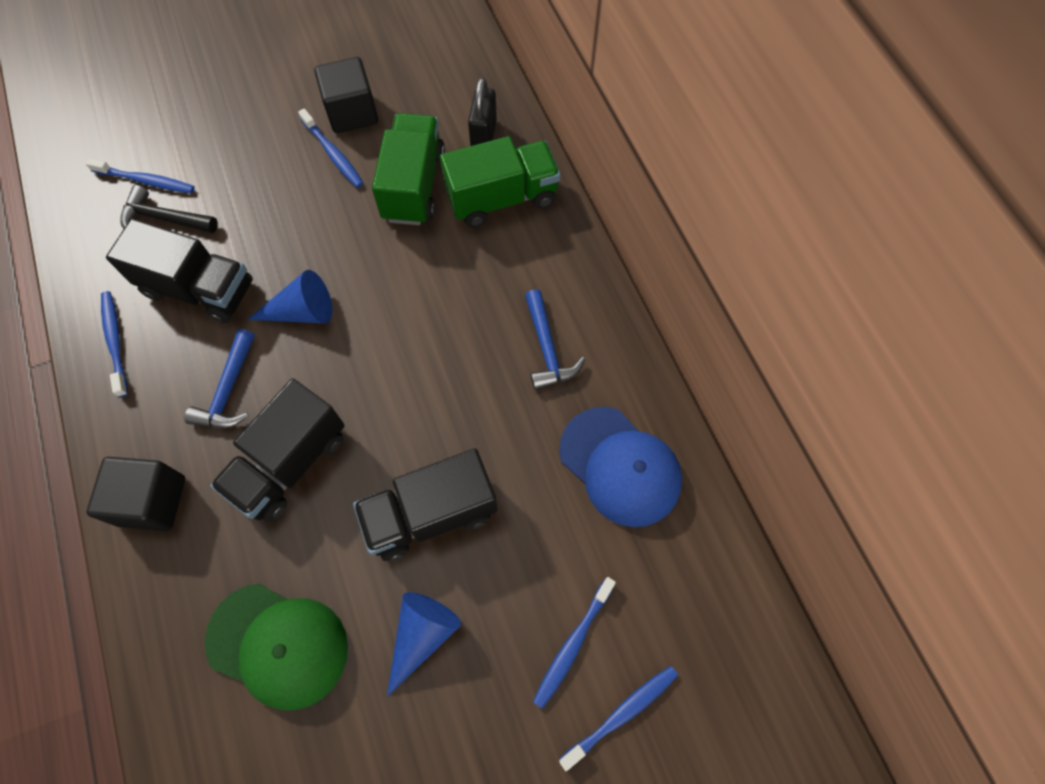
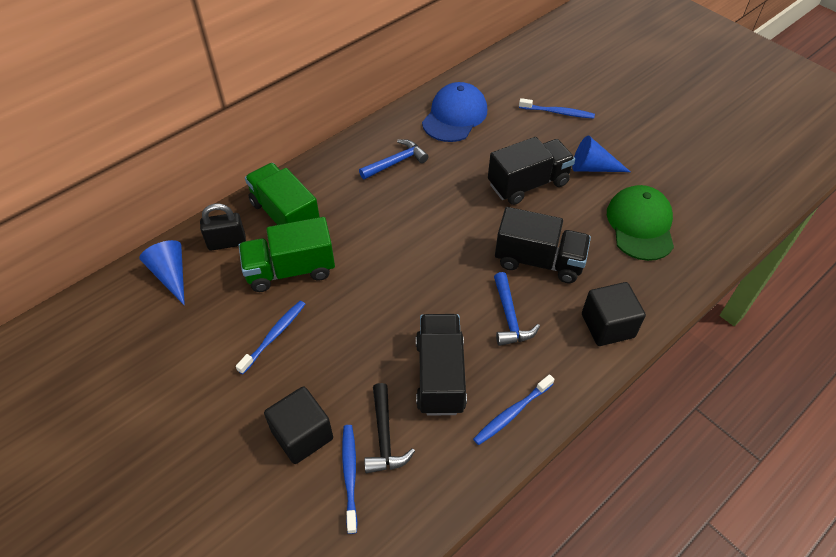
camera: 110 degrees left, 15 degrees down
(228, 390) = (509, 317): blue hammer -> blue hammer turned 90 degrees clockwise
(302, 311) = (428, 298): blue cone -> blue cone (171, 275)
(352, 113) = (224, 339): black cube -> black cube (302, 435)
(431, 514) = (528, 184): black truck -> black truck turned 75 degrees counterclockwise
(622, 714) = (577, 90): blue toothbrush -> none

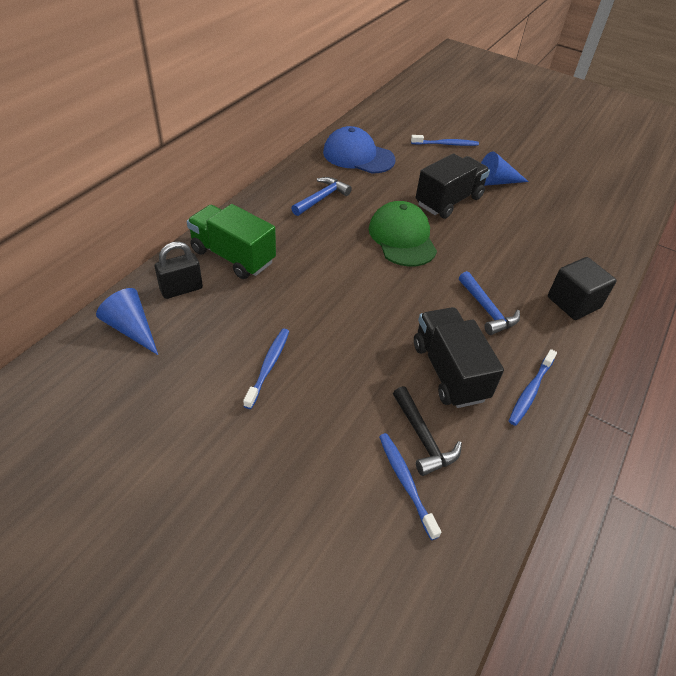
camera: 20 degrees left, 5 degrees down
(290, 270) = (259, 304): green truck -> none
(302, 435) = (339, 455): black cube -> none
(455, 116) = (358, 156): blue cap -> blue cap turned 75 degrees counterclockwise
(538, 261) = (489, 260): black truck -> none
(640, 225) = (558, 220): green cap -> green cap (402, 238)

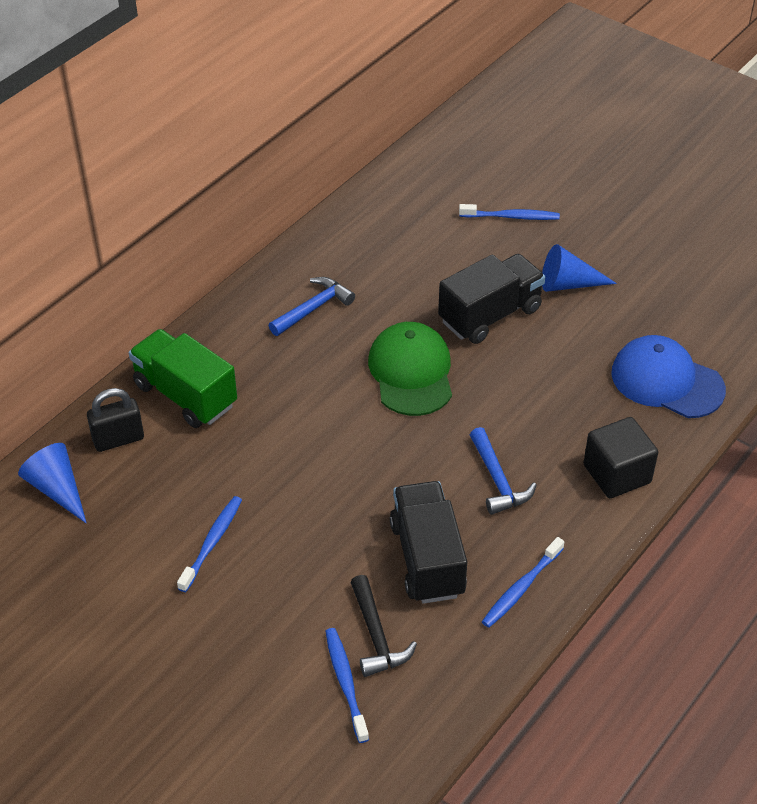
camera: 10 degrees right, 0 degrees up
(358, 156) = (377, 237): blue cap -> blue cap (666, 381)

